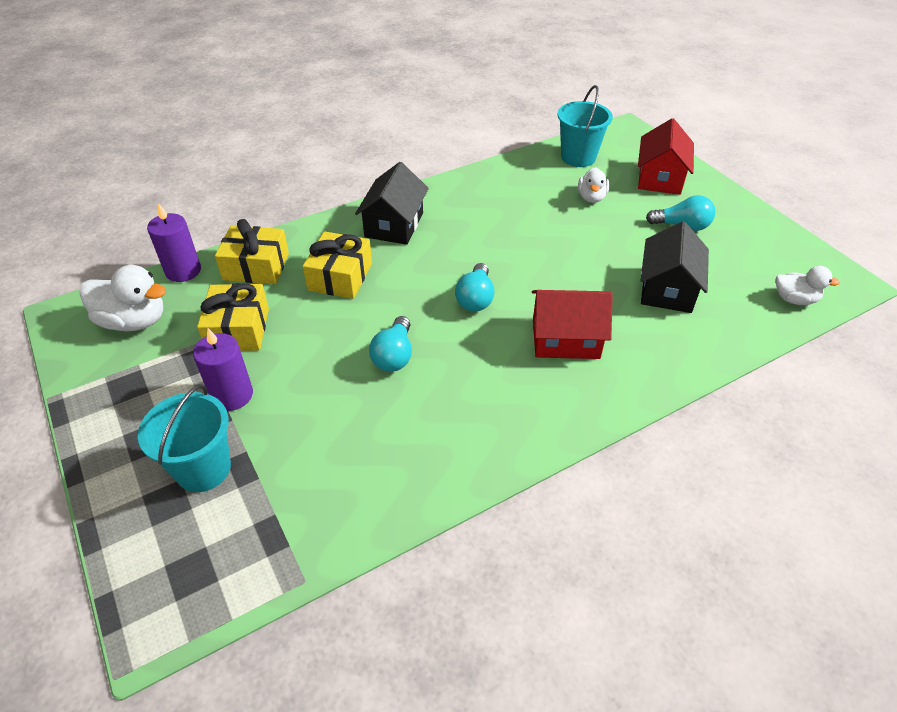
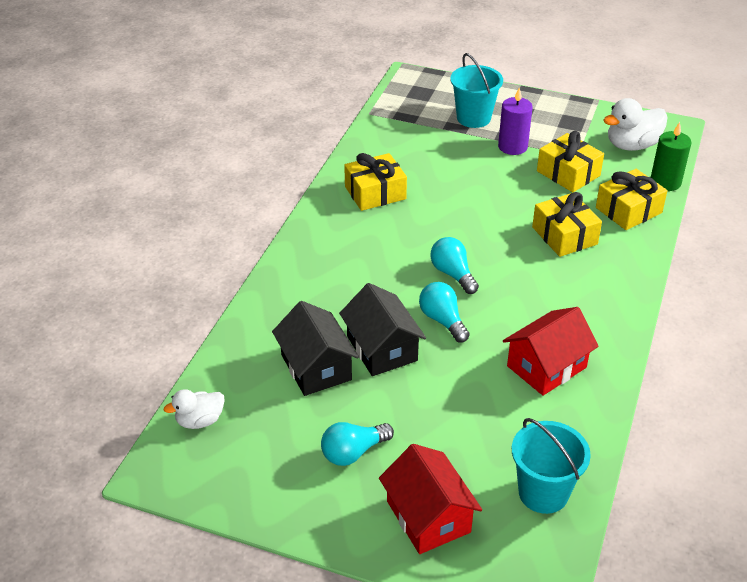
camera: 140 degrees right, 5 degrees down
(183, 271) = (665, 182): purple candle -> green candle
(394, 225) = (594, 297): black house -> black house (382, 348)
(394, 356) = (455, 210): turquoise light bulb -> turquoise light bulb (442, 320)
(447, 429) = (375, 193): none -> yellow gift
(565, 339) = (358, 281): red house -> red house (546, 367)
(591, 197) = (470, 436): white duck -> none

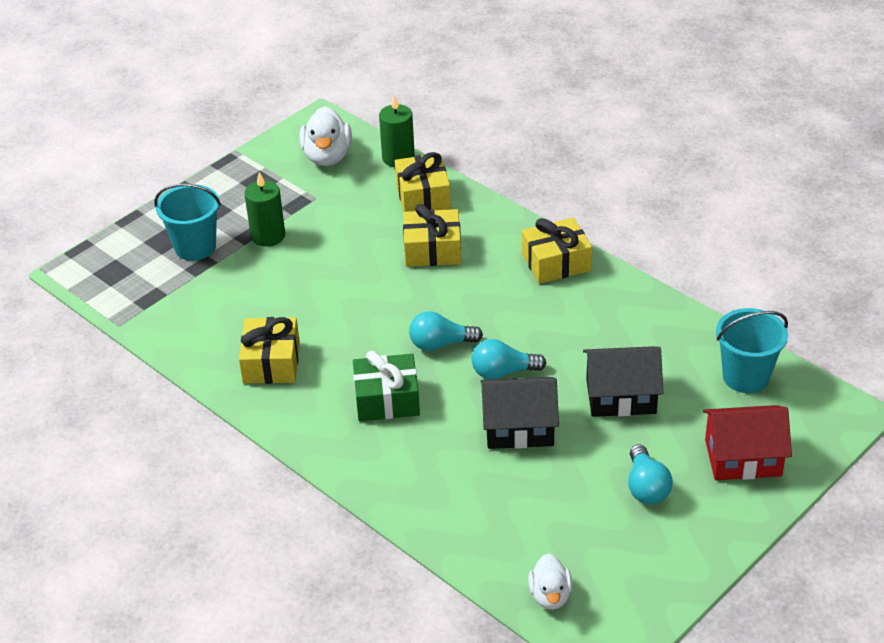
camera: 65 degrees left, 0 degrees up
(316, 367) = (519, 484): black house -> black house (621, 396)
(370, 263) = (387, 399): none -> green gift
(512, 147) = (268, 236): purple candle -> green candle
(546, 367) = (601, 324): red house -> none
(568, 173) = (340, 214): yellow gift -> yellow gift (556, 262)

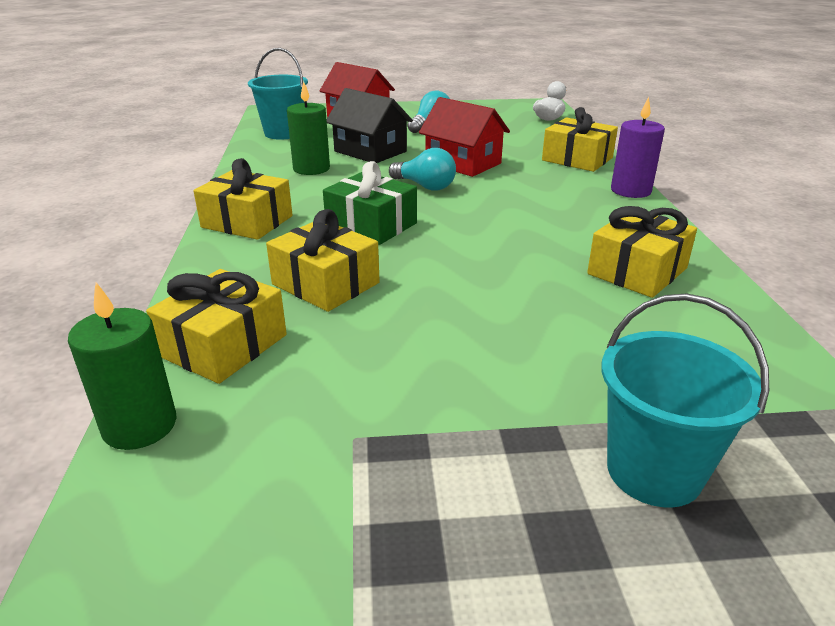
camera: 140 degrees left, 10 degrees down
(268, 236) = (504, 416): green candle -> green candle (311, 169)
(327, 157) = (219, 515): white duck -> none
(341, 468) = (630, 191): none -> purple candle
(387, 399) = (544, 207): green gift -> green gift (371, 225)
(431, 503) = (577, 159): none -> yellow gift
(440, 344) = (446, 217): turquoise light bulb -> none
(519, 427) = (463, 163): black house -> red house

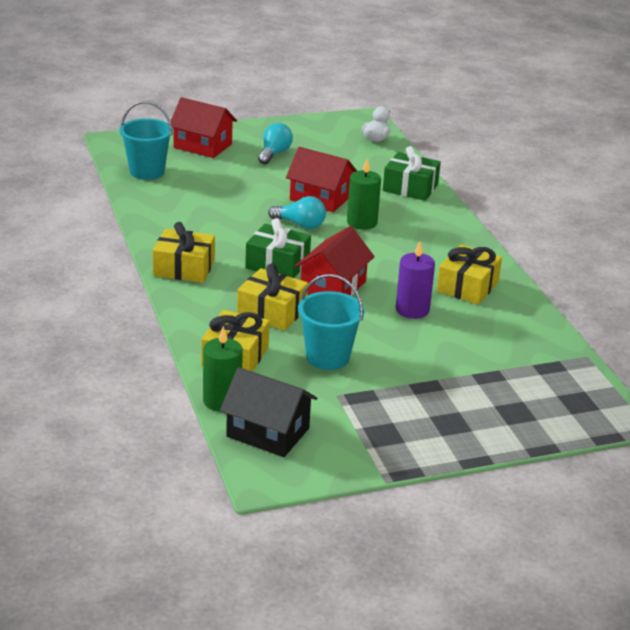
camera: 15 degrees left, 0 degrees up
(311, 169) = (199, 212): green candle -> green candle (362, 222)
(370, 151) = (237, 189): black house -> black house (268, 432)
(433, 257) = (333, 287): none -> red house
(577, 159) = (410, 188): yellow gift -> green gift
(630, 191) = (456, 218): purple candle -> purple candle (412, 310)
(654, 471) = (486, 394): turquoise bucket -> turquoise bucket (327, 357)

